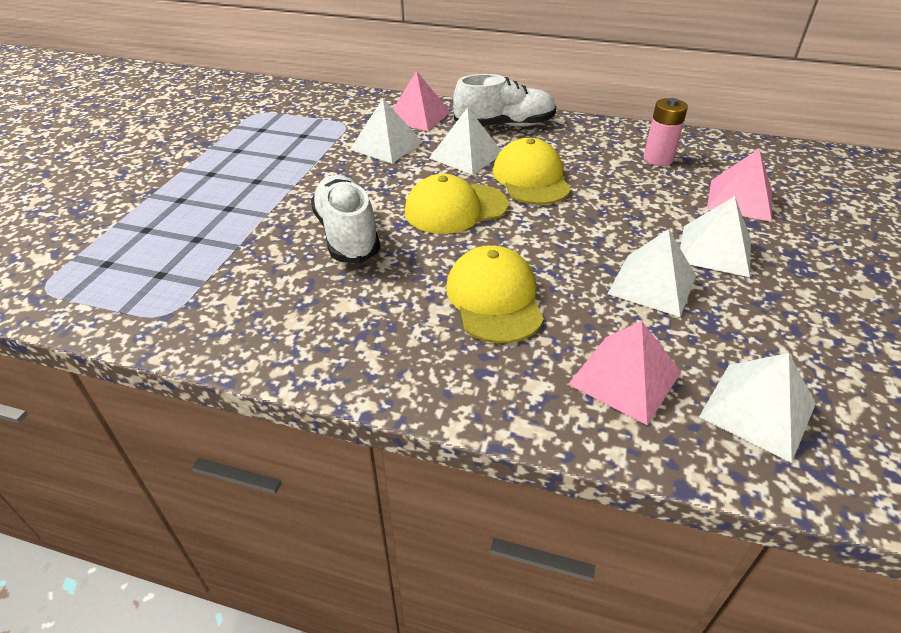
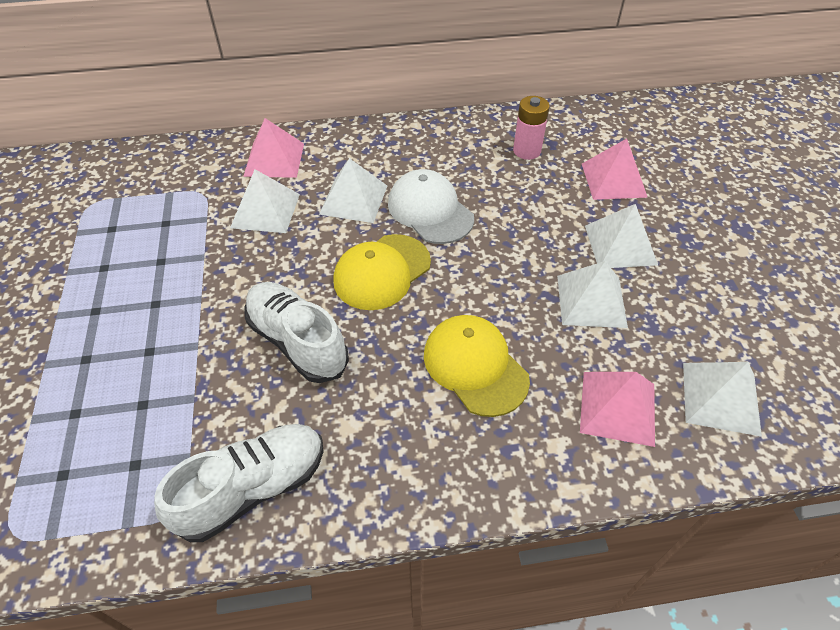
camera: 25 degrees left, 10 degrees up
(504, 125) = (368, 147): white shoe -> white shoe (253, 488)
(531, 178) = (430, 210): yellow cap -> white cap

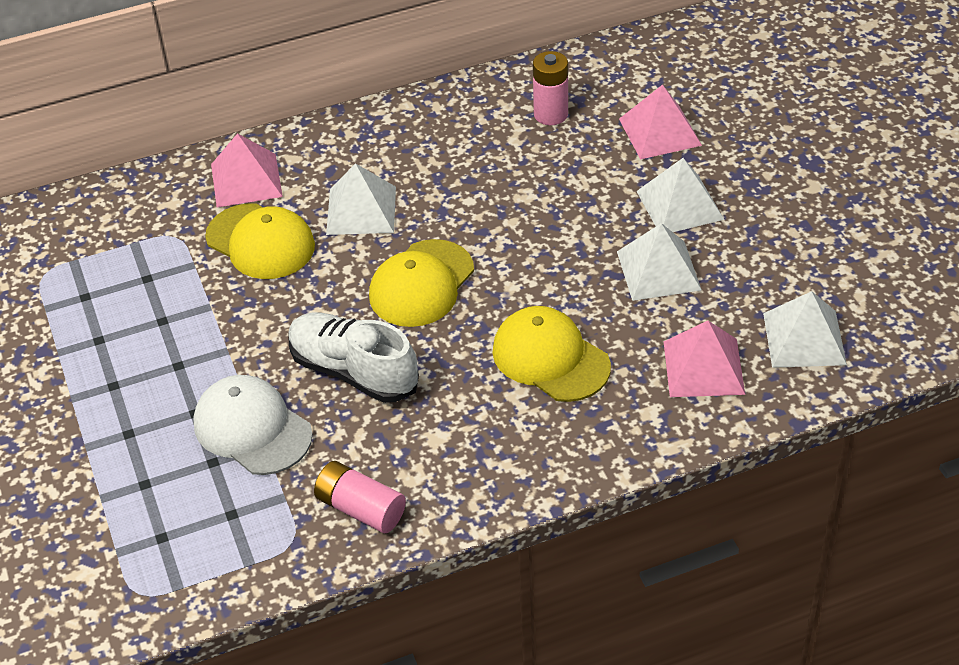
camera: 10 degrees left, 5 degrees down
(253, 488) = (360, 508): white shoe -> pink battery
(265, 210) = (260, 242): white pyramid -> yellow cap
(430, 210) = (455, 206): white cap -> white cap (252, 429)

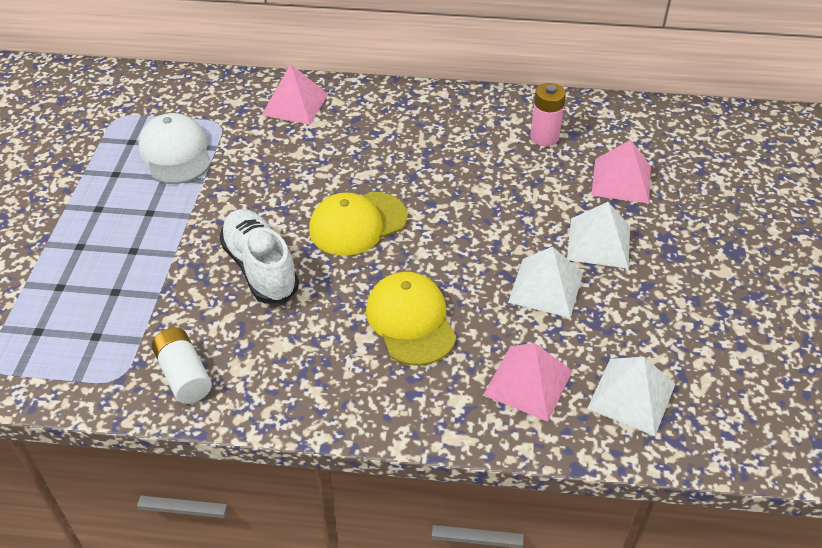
camera: 25 degrees right, 0 degrees up
(252, 429) = (160, 279): white cap -> white cap (175, 153)
(260, 242) = (271, 149): yellow cap -> none
(360, 508) = (184, 375): pink battery -> white battery
(361, 210) = (356, 154): white pyramid -> none

